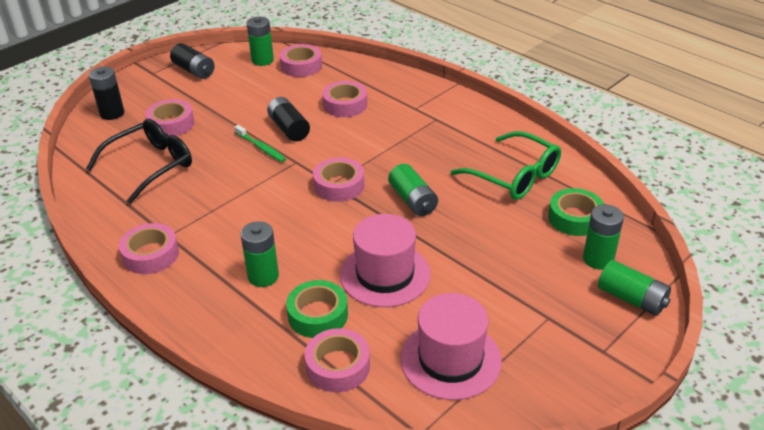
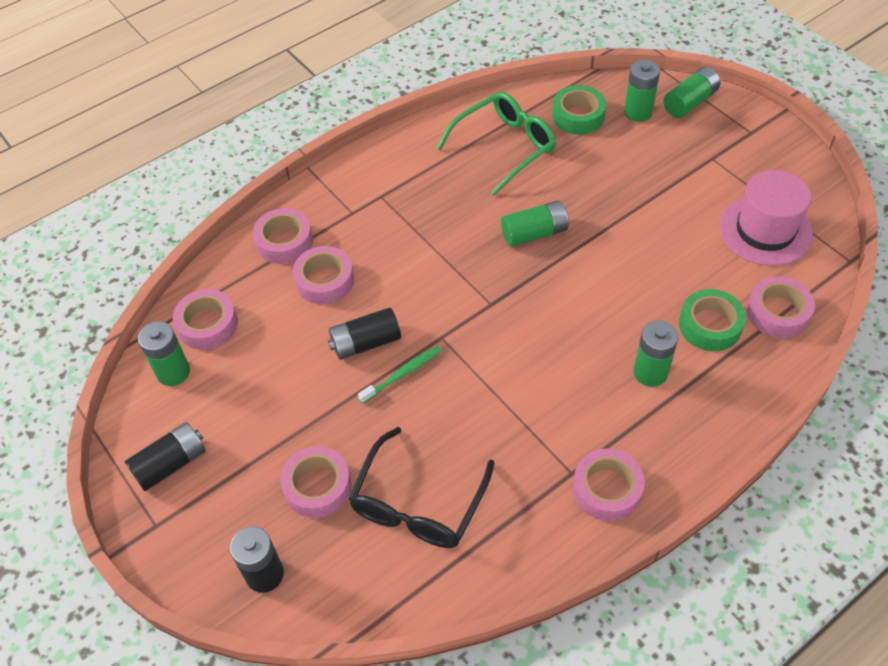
camera: 80 degrees left, 15 degrees up
(151, 165) = (417, 504): black glasses -> black glasses turned 120 degrees counterclockwise
(339, 185) = (497, 296): pink tape -> pink tape (284, 241)
(385, 274) = (652, 267): pink hat -> none

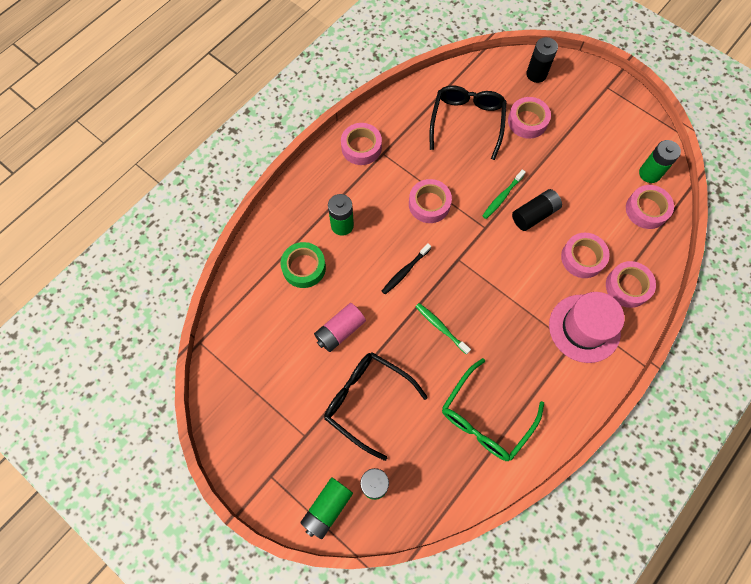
camera: 165 degrees right, 15 degrees up
(171, 464) = (618, 119): black battery -> none
(534, 233) = (440, 327): green battery -> green toothbrush
(568, 300) = (405, 271): none -> black toothbrush
(578, 116) = (428, 470): green tape -> none
(638, 178) = (366, 400): none -> black glasses
(664, 247) = (340, 331): none -> pink battery
(765, 230) = (262, 361): pink hat -> pink hat (584, 328)
(777, 313) = (256, 286): pink tape -> pink tape (429, 204)

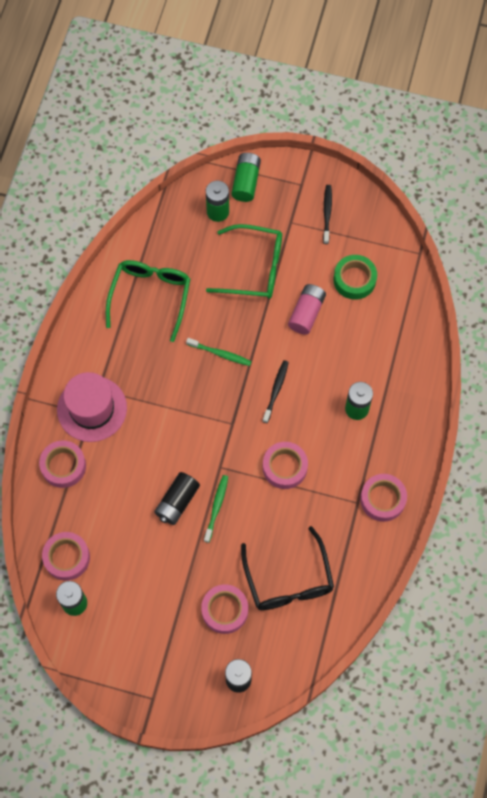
camera: 155 degrees right, 0 degrees up
(263, 428) = (327, 213): none -> black toothbrush
(304, 267) = (369, 354): green tape -> green tape (354, 280)
(366, 400) = (255, 268): black glasses -> green glasses
(582, 258) = (115, 476): pink tape -> none

